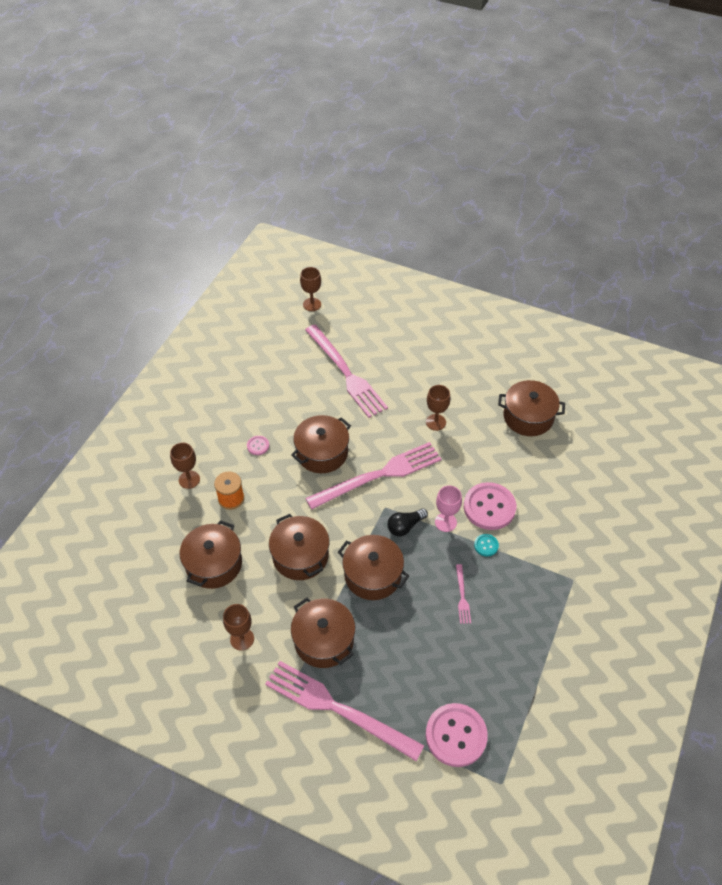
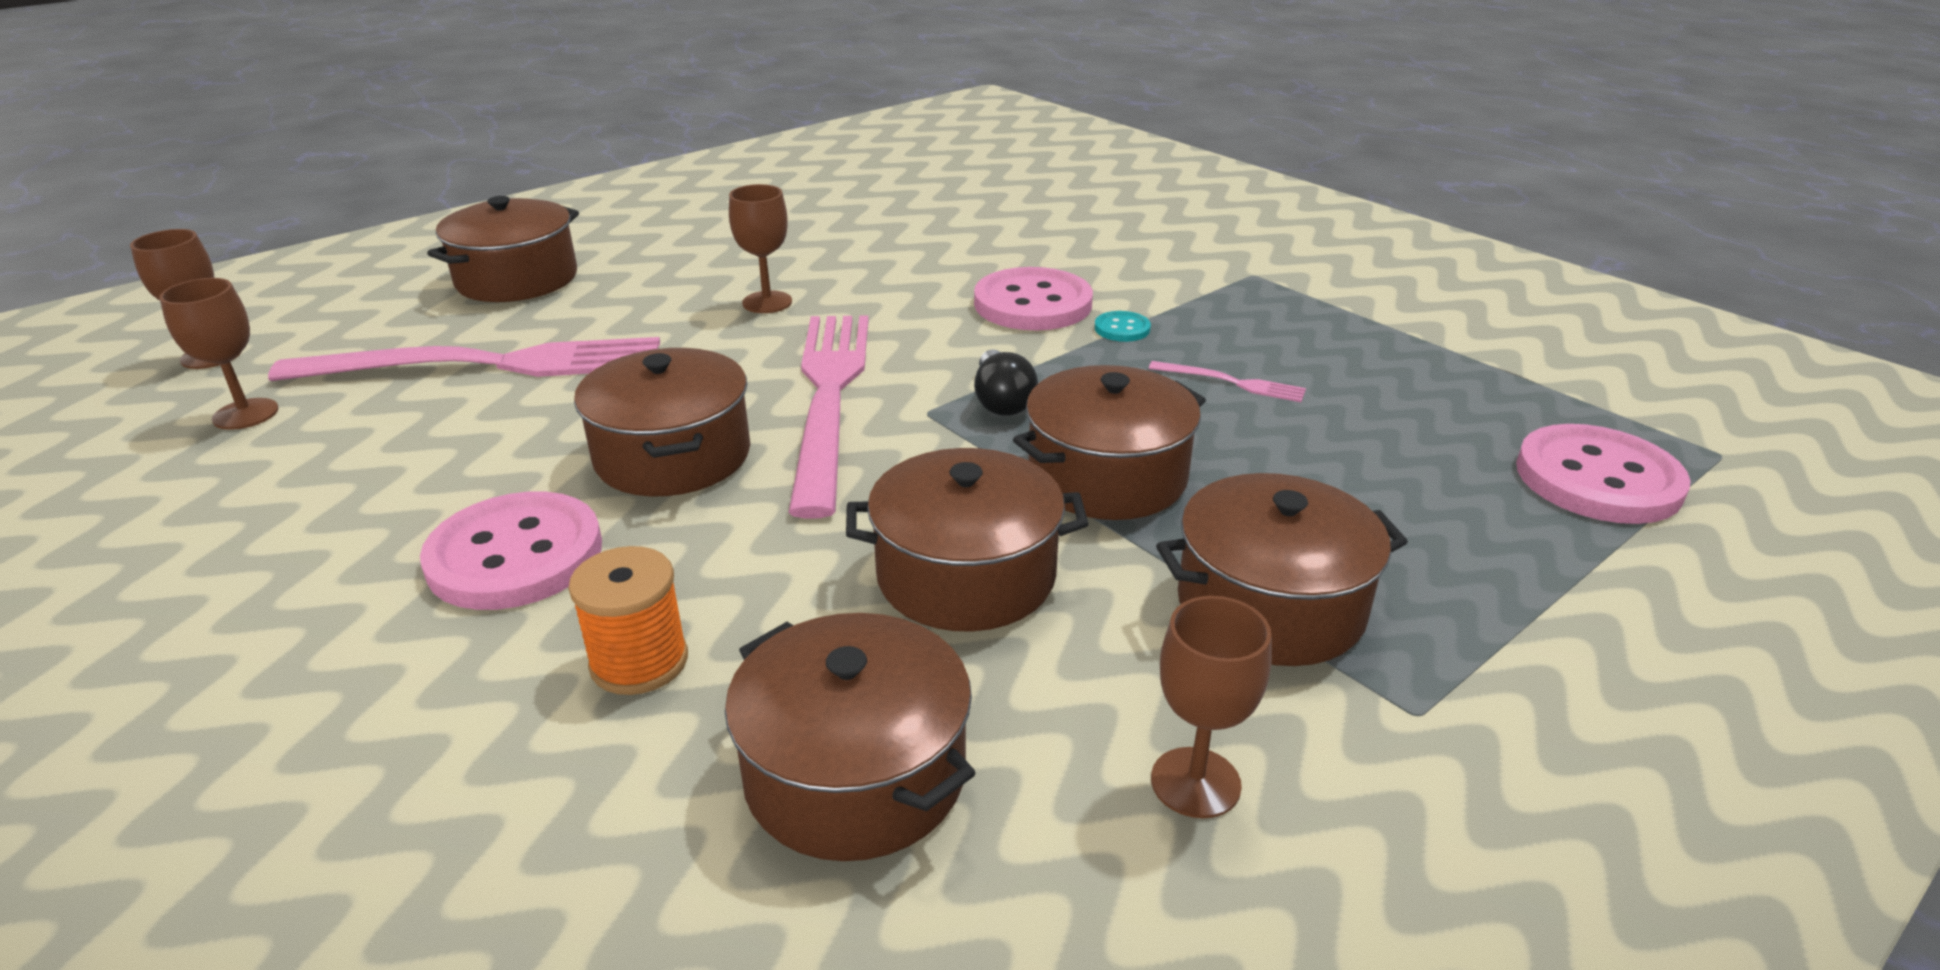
camera: 65 degrees left, 20 degrees down
(189, 479) = (452, 746): brown goblet -> brown goblet (245, 414)
(258, 446) = (515, 555): pink button -> pink button, size x2.22
(337, 709) = (1503, 639): pink fork -> none
(445, 522) = (1030, 354): pink goblet -> none
(528, 417) = (864, 224): brown pot -> brown pot (517, 279)

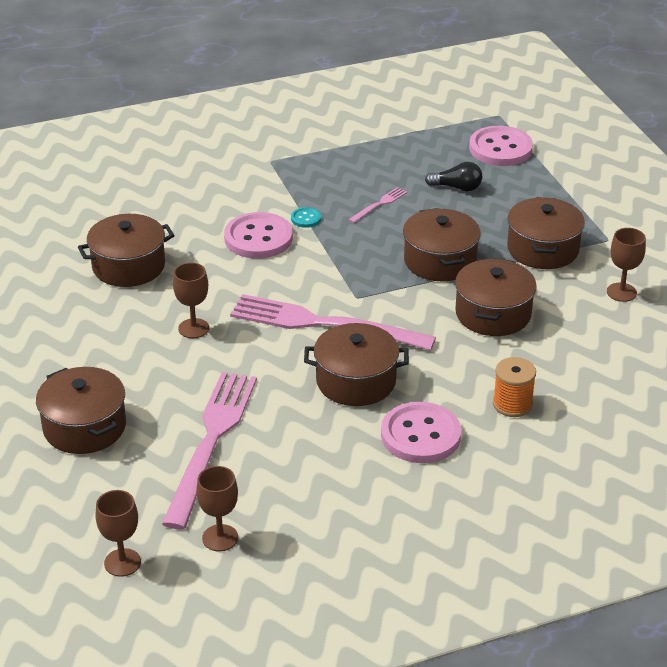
camera: 70 degrees left, 5 degrees up
(855, 775) = (593, 360): brown pot -> brown pot (128, 266)
(1001, 401) = (358, 273): black light bulb -> black light bulb (457, 187)

